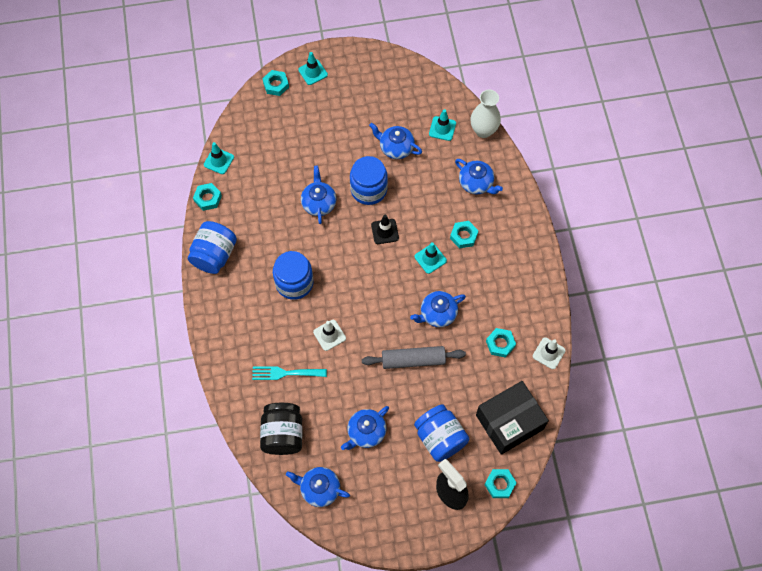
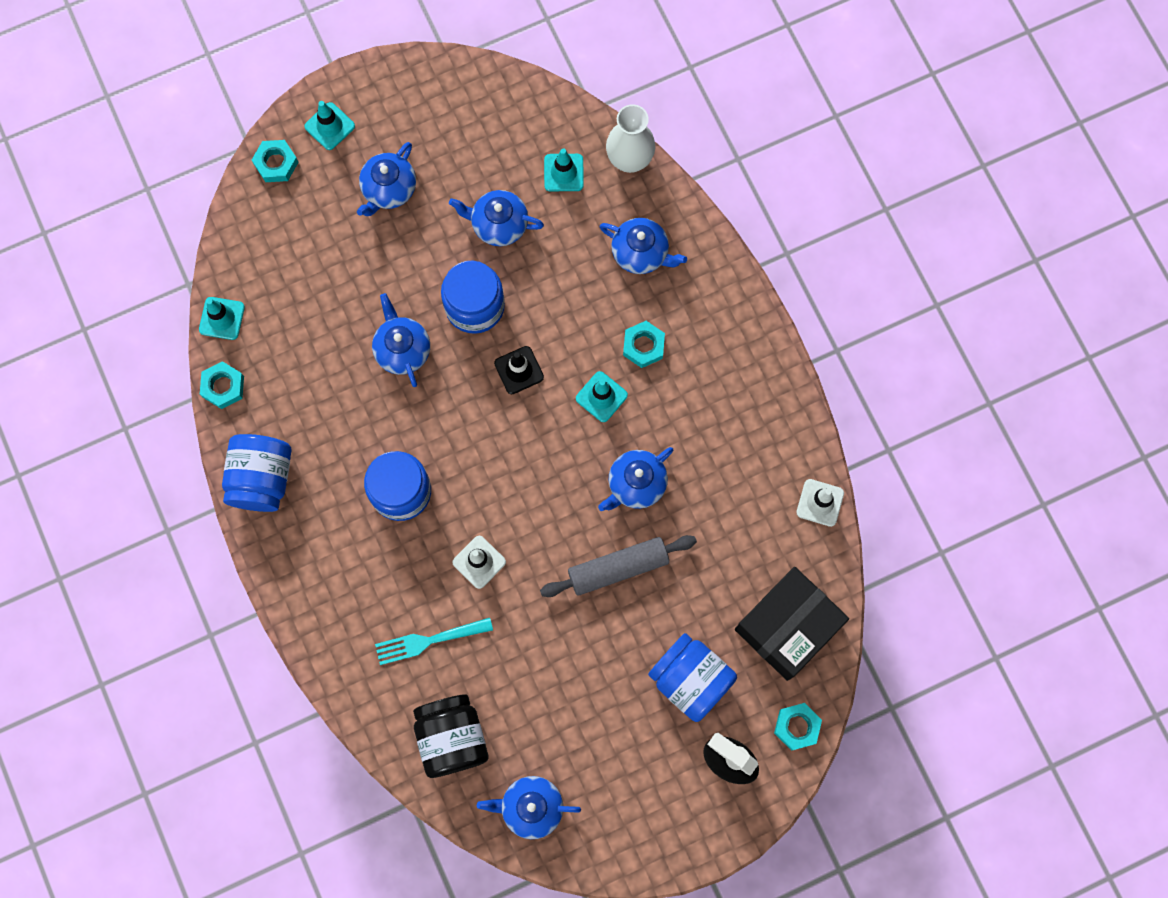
camera: 15 degrees left, 10 degrees up
(366, 432) = (576, 701): blue teapot -> blue teapot (388, 189)
(500, 344) = (743, 507): turquoise nut -> none

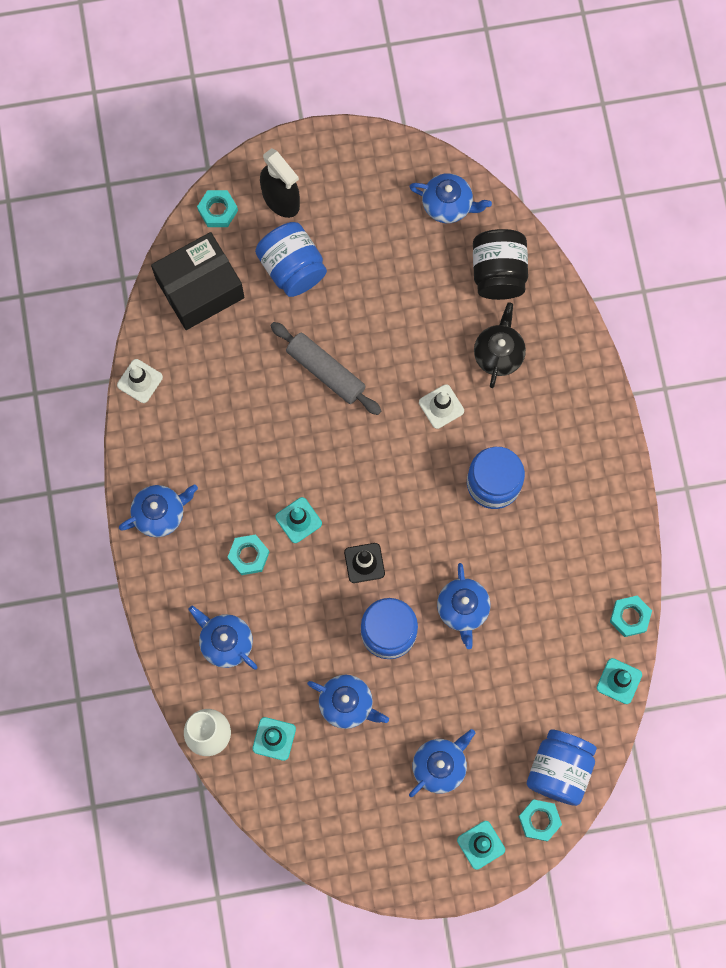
camera: 165 degrees left, 0 degrees up
(262, 478) = (611, 525): blue jar -> blue jar (559, 769)
(429, 640) = (498, 353): turquoise fork -> black teapot
(618, 568) = (325, 371): grey rolling pin -> grey rolling pin turned 45 degrees clockwise
(635, 484) = (290, 437): blue teapot -> blue teapot (160, 513)

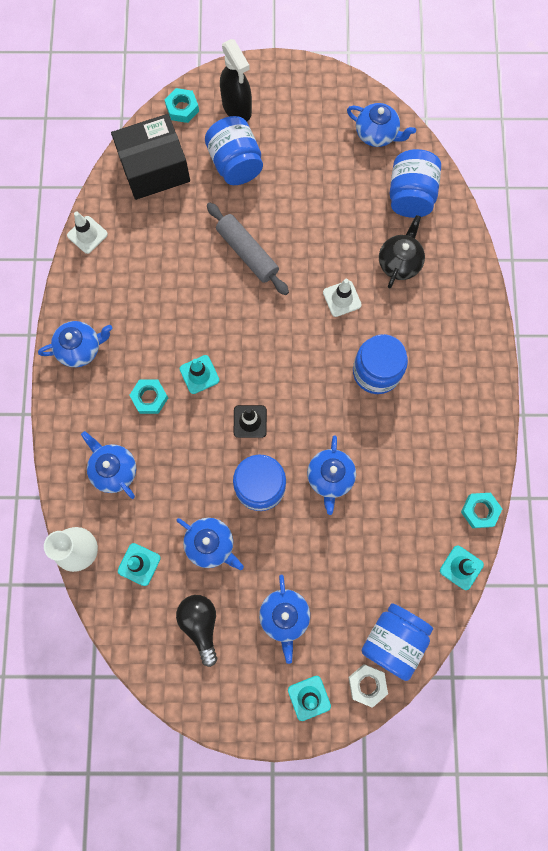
camera: 10 degrees right, 0 degrees up
(352, 790) = (200, 624): none -> black light bulb
(440, 766) = (284, 616): blue teapot -> blue teapot turned 120 degrees clockwise
(498, 273) = (410, 196): black jar -> blue jar
(539, 820) = (367, 684): turquoise nut -> white nut

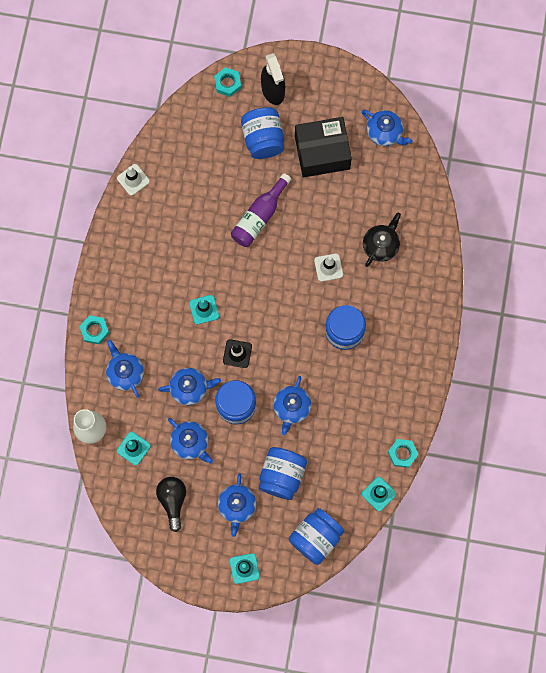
camera: 10 degrees right, 0 degrees up
(80, 348) = (114, 272): blue teapot -> blue teapot (190, 388)
(149, 397) = (162, 321): turquoise nut -> turquoise nut (94, 330)
(154, 168) = (196, 132): black box -> black box (322, 152)
(247, 253) = (259, 216): grey rolling pin -> purple bottle
(367, 684) = (289, 566): white nut -> none
(410, 196) = (401, 191): blue jar -> blue jar (282, 475)

